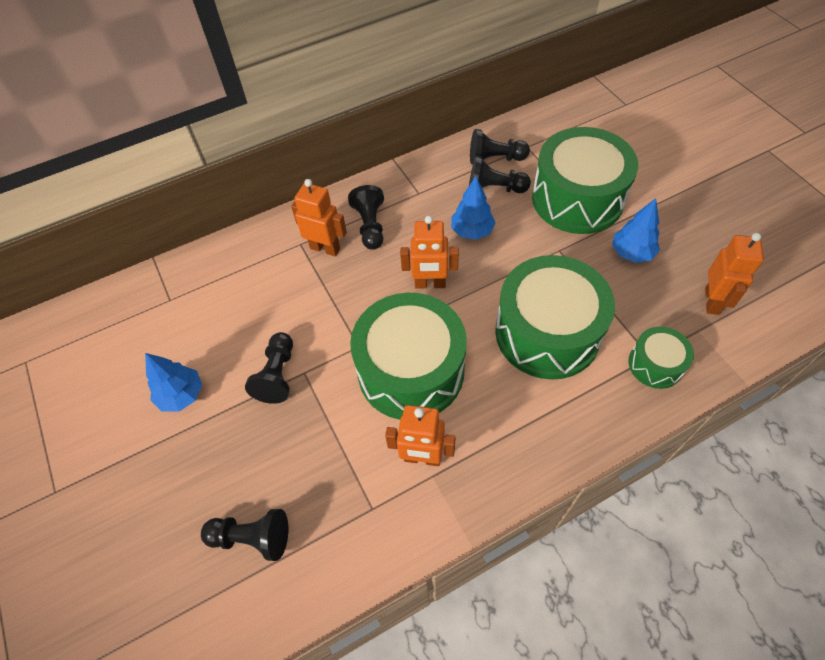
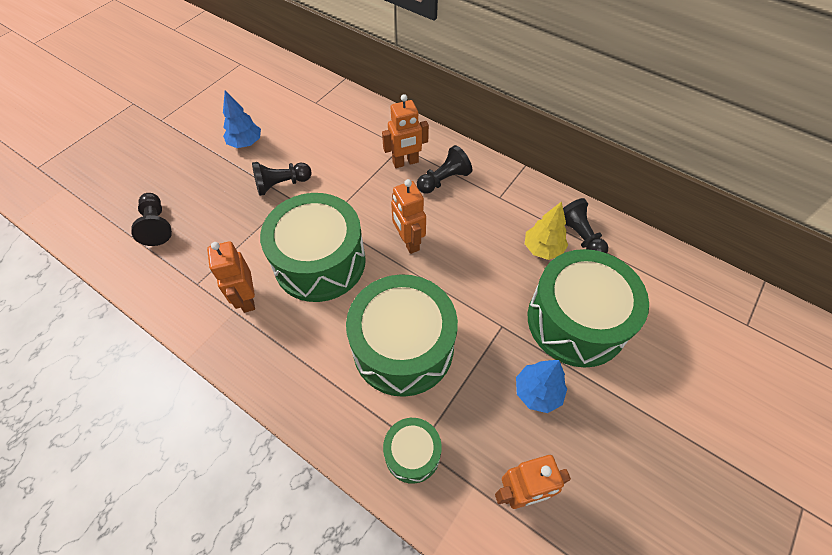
camera: 60 degrees right, 0 degrees up
(325, 248) = (405, 162): orange robot -> orange robot turned 75 degrees clockwise
(472, 231) = (481, 250): blue tree -> none
(494, 188) = (542, 249): black pawn -> yellow tree

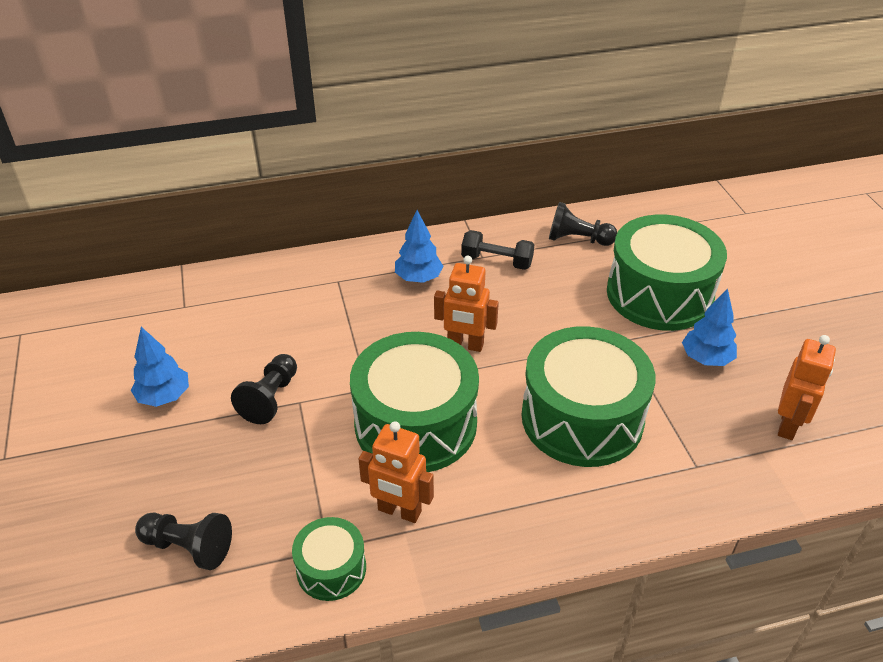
camera: 50 degrees left, 15 degrees down
(405, 162) = (363, 290): orange robot -> none
(412, 453) = (699, 475): green drum -> green drum (331, 569)
(444, 180) = (418, 278): black pawn -> blue tree
(504, 207) = (497, 261): none -> black dumbbell
(542, 249) = (568, 267): yellow tree -> none

